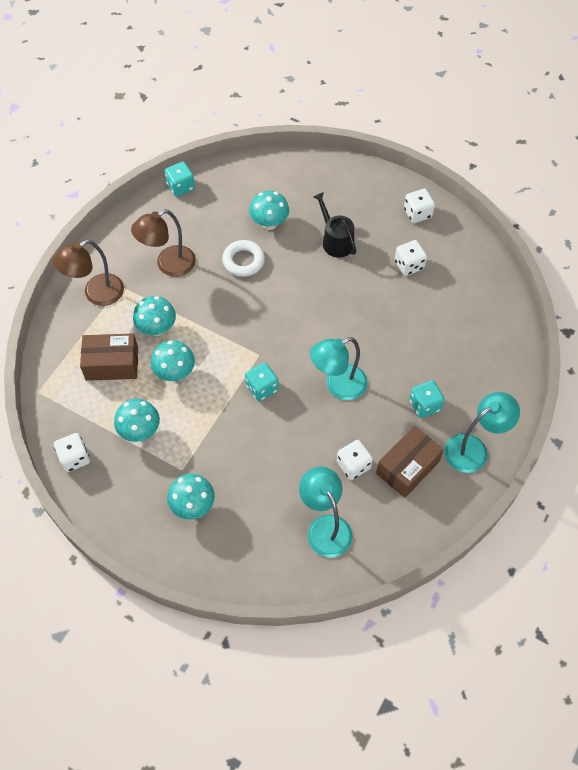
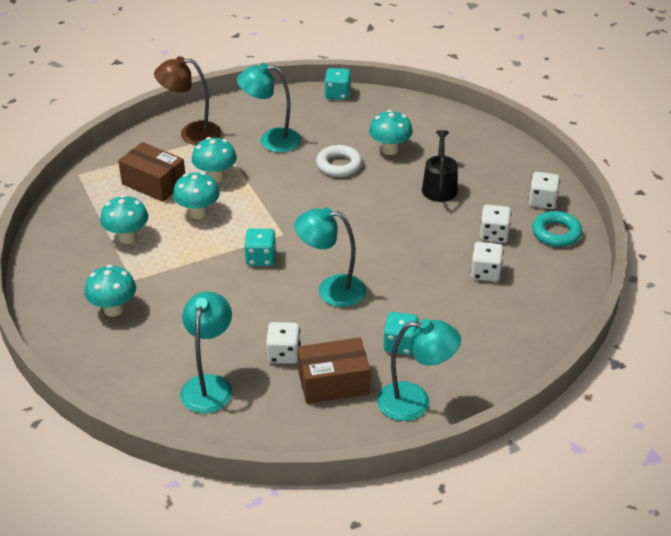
camera: 35 degrees right, 20 degrees down
(74, 458) = (57, 229): white dice -> white dice (485, 273)
(168, 265) = (271, 140): brown lamp -> turquoise lamp
(449, 239) = (556, 233): none -> turquoise ring

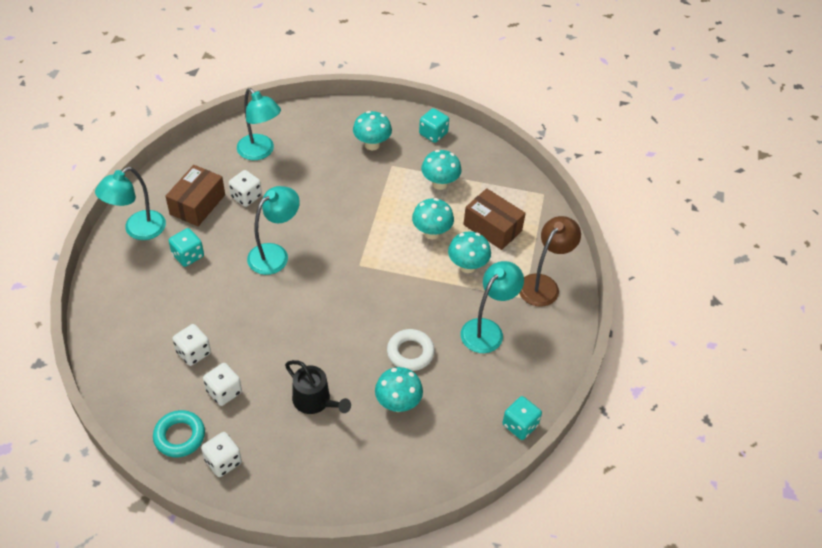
camera: 125 degrees right, 10 degrees up
(154, 183) = (492, 228): brown box -> brown box turned 60 degrees clockwise
(260, 258) = (346, 237): turquoise dice -> turquoise dice (433, 134)

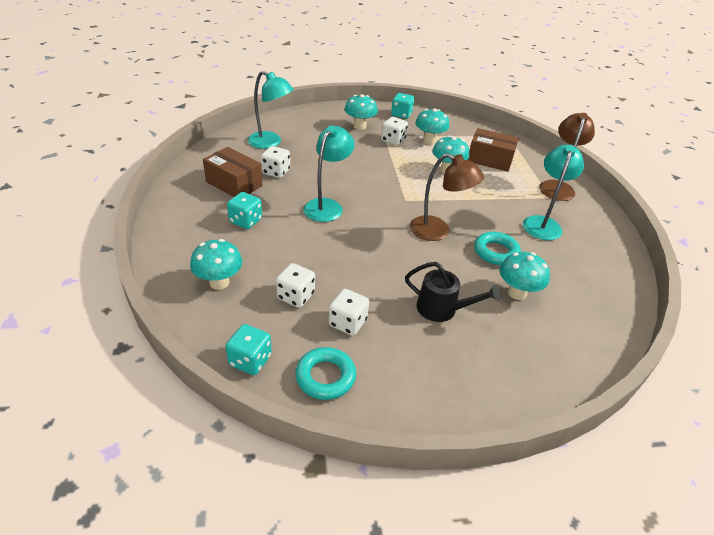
camera: 20 degrees left, 10 degrees down
(138, 230) = (185, 211): turquoise lamp -> none
(197, 204) = (234, 184): brown box -> brown box turned 60 degrees counterclockwise
(223, 461) = (387, 389): white dice -> white dice (393, 140)
(367, 313) = (438, 231): none -> brown lamp
(410, 353) = (496, 252): white ring -> turquoise ring
(467, 266) = (491, 186): turquoise mushroom -> turquoise mushroom (219, 282)
(520, 425) = (628, 284): turquoise dice -> turquoise dice (250, 360)

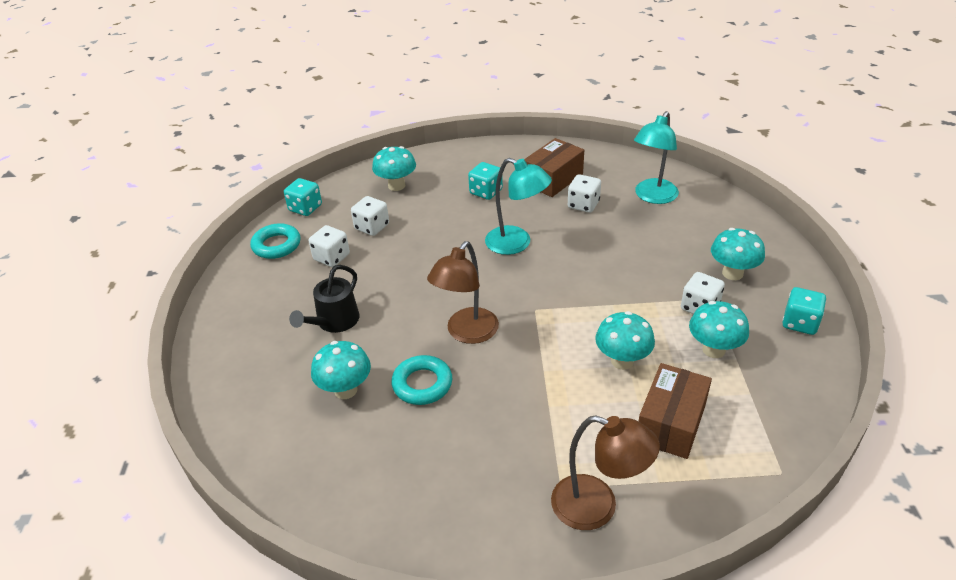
camera: 100 degrees right, 0 degrees up
(542, 223) = (486, 454): turquoise lamp -> none

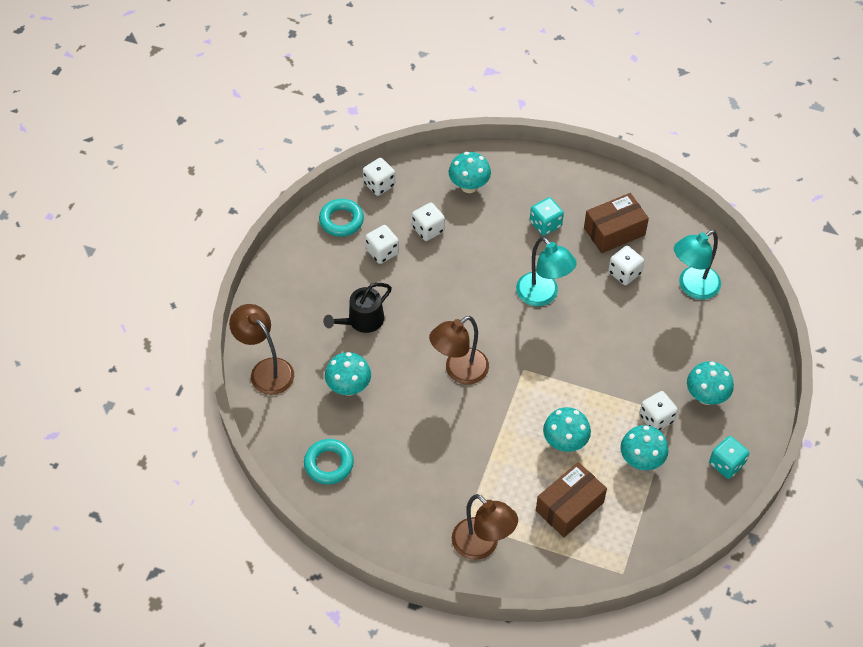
camera: 20 degrees right, 15 degrees up
(234, 406) = (266, 370): none -> brown lamp
(305, 208) = (379, 184): turquoise dice -> white dice
(422, 384) = (406, 404): turquoise ring -> turquoise ring (329, 464)

